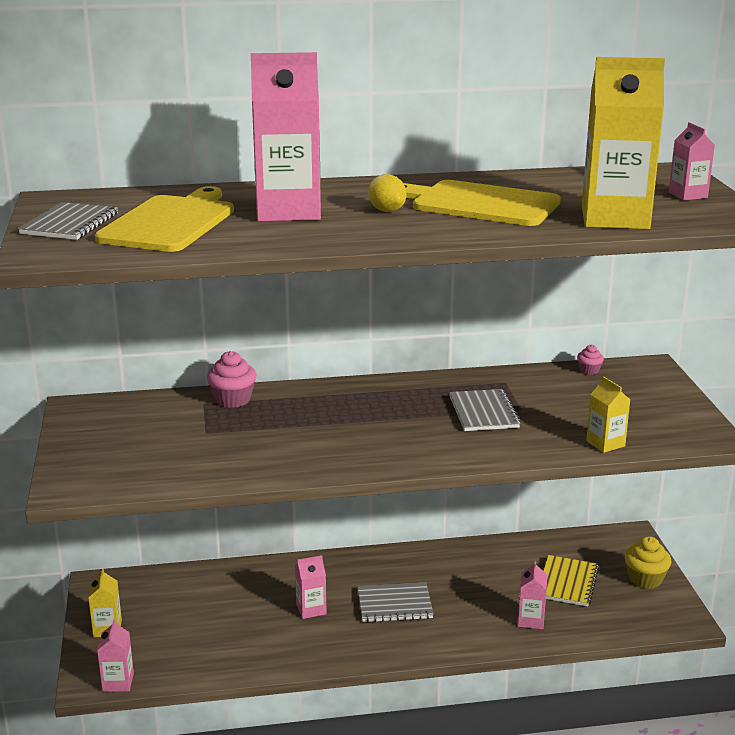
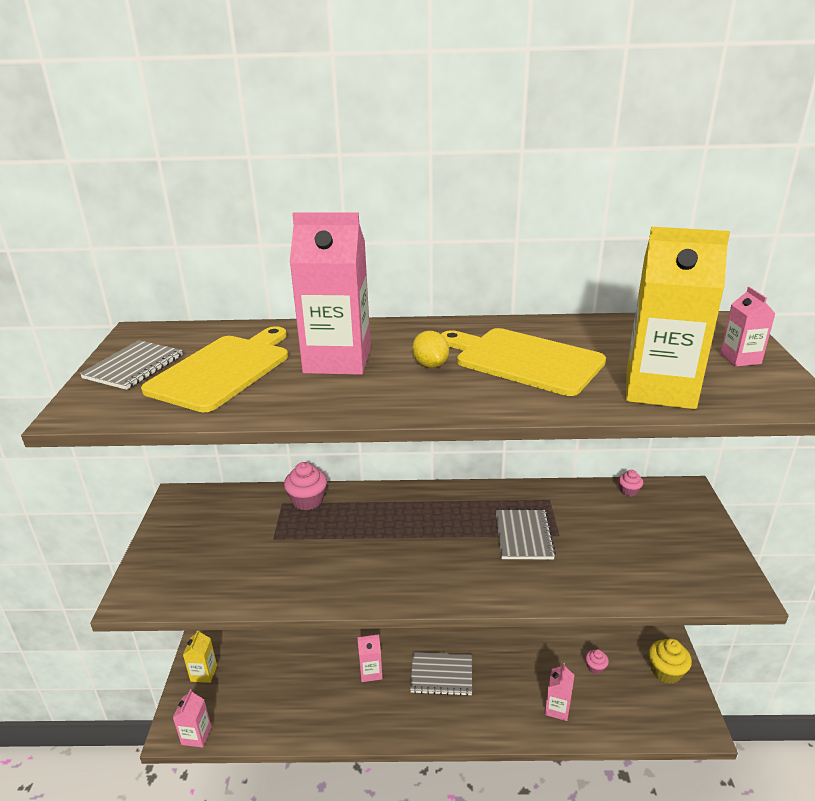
camera: 10 degrees right, 5 degrees up
(567, 582) = (595, 667): yellow notebook -> pink cupcake
(605, 443) = (634, 589): yellow carton -> none

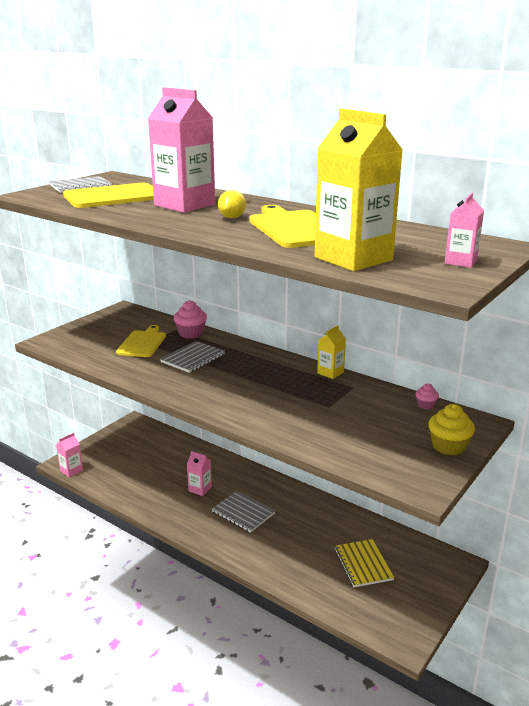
camera: 35 degrees right, 5 degrees down
(204, 673) = (106, 444): yellow carton -> yellow carton (330, 372)
(268, 540) = (142, 343): none -> yellow cutting board
(524, 536) = (302, 398): grey notebook -> grey notebook (193, 358)
(557, 708) = (302, 571): pink carton -> none
(595, 667) = (363, 564): pink cupcake -> yellow notebook
(666, 671) = (420, 596): yellow cupcake -> yellow cupcake (448, 446)

